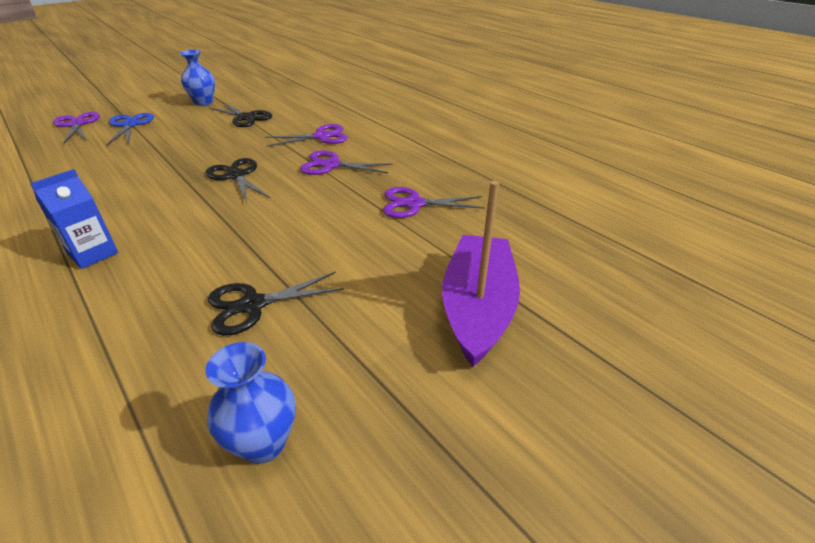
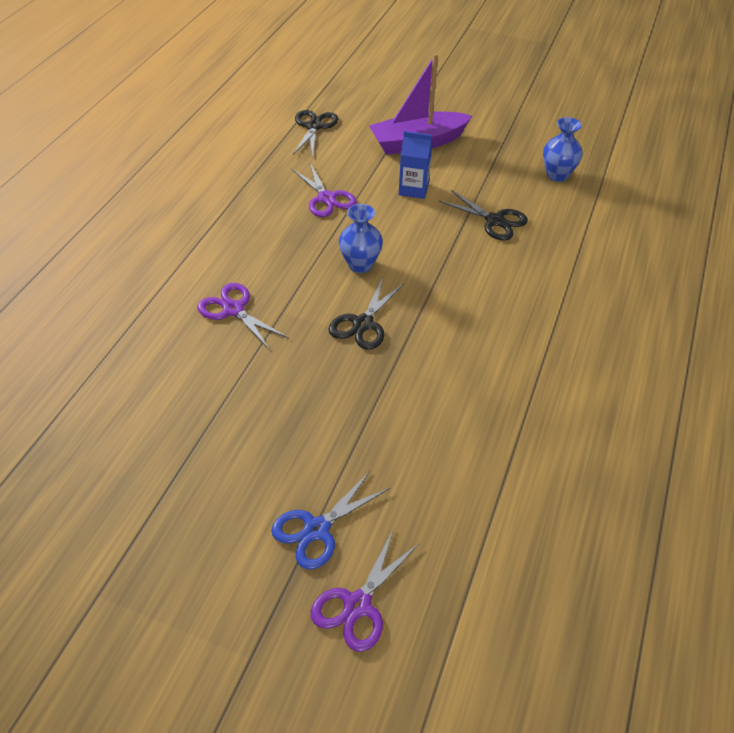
camera: 120 degrees left, 10 degrees up
(93, 253) = (531, 329): blue carton -> blue carton (413, 189)
(204, 102) = (184, 506): blue vase -> blue vase (360, 265)
(246, 118) = (216, 412): black scissors -> black scissors (314, 126)
(331, 165) = (295, 271): purple scissors -> none

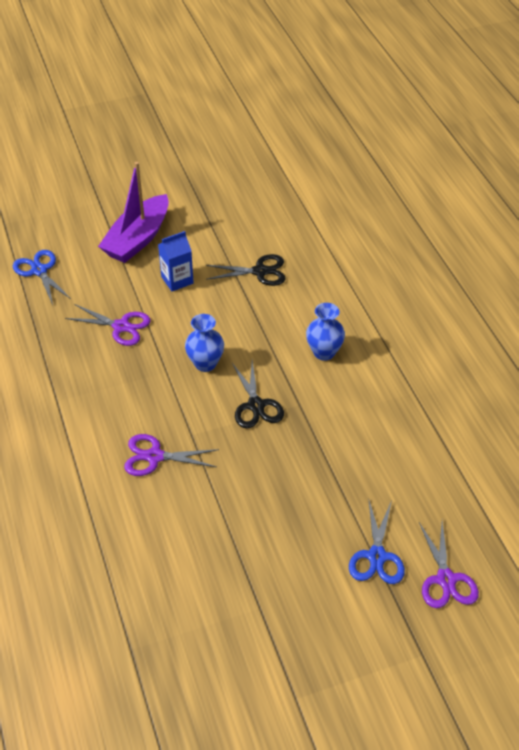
camera: 40 degrees left, 0 degrees up
(314, 126) = (39, 271): black scissors -> blue scissors
(557, 175) = (265, 209): blue vase -> blue vase (324, 352)

